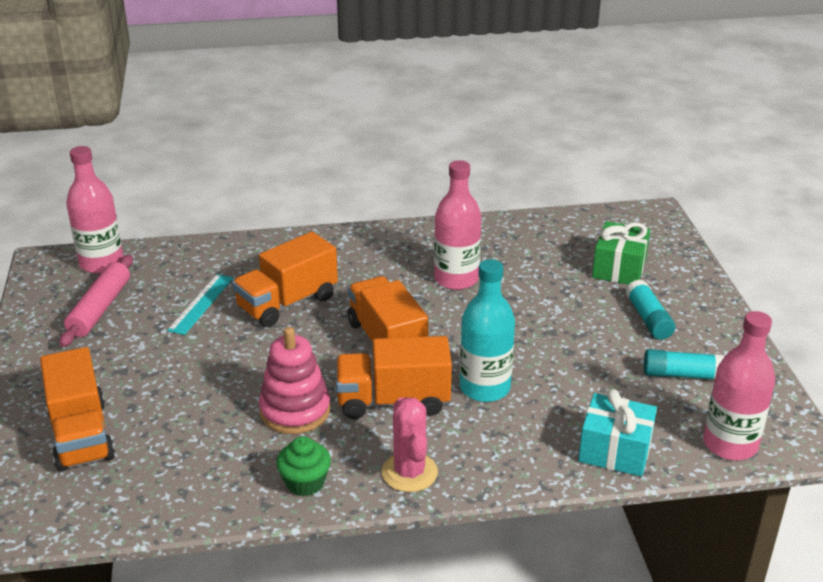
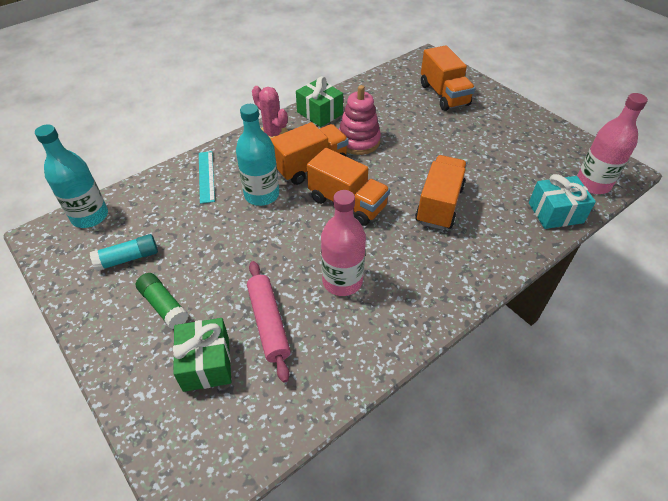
camera: 150 degrees right, 15 degrees up
(81, 435) = (444, 95): orange truck -> orange truck turned 150 degrees counterclockwise
(100, 308) = (539, 154): pink rolling pin -> pink rolling pin (269, 323)
(201, 304) = (489, 181): turquoise ruler -> turquoise ruler (206, 176)
(305, 482) = (319, 113): green cupcake -> green gift
(615, 451) = (164, 185): turquoise gift -> turquoise gift (555, 213)
(648, 319) = (164, 305): turquoise glue stick -> green glue stick
(730, 444) = (90, 216): pink bottle -> turquoise bottle

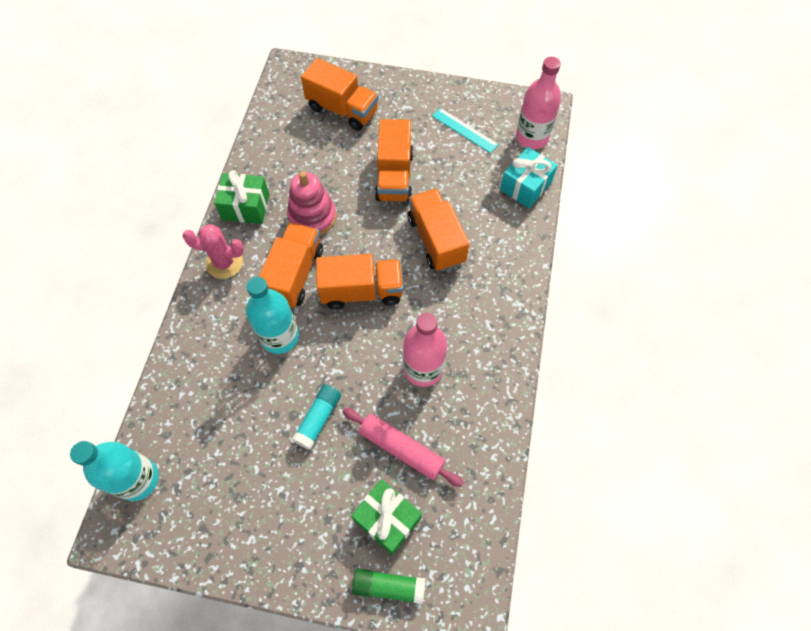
camera: 40 degrees left, 15 degrees up
(128, 258) = (225, 489): turquoise glue stick -> turquoise glue stick (318, 419)
(164, 305) = (304, 503): green glue stick -> green glue stick (388, 586)
(206, 176) = (207, 354): turquoise ruler -> turquoise ruler (465, 130)
(445, 150) = (394, 176): none -> orange truck

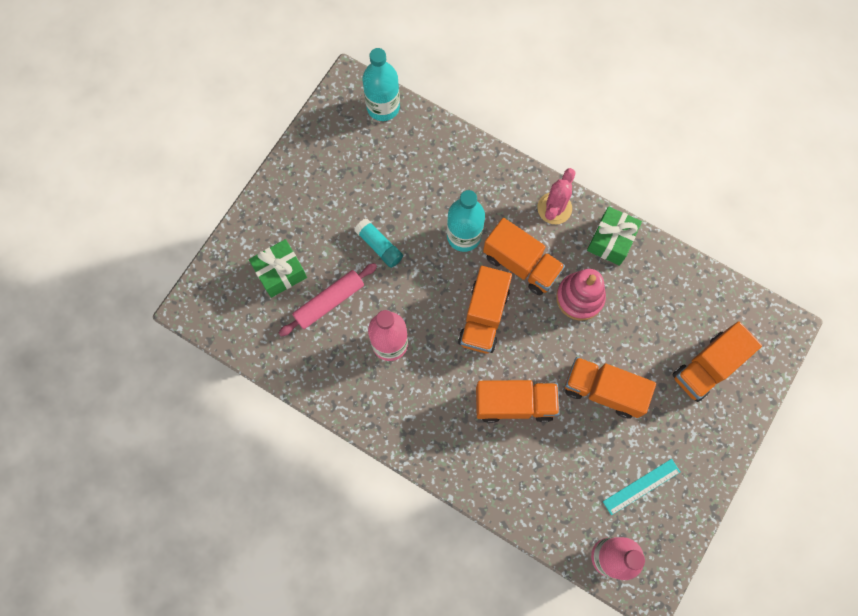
camera: 110 degrees right, 10 degrees up
(388, 586) = (234, 258): green glue stick -> none
(525, 186) = (548, 520): turquoise gift -> none

